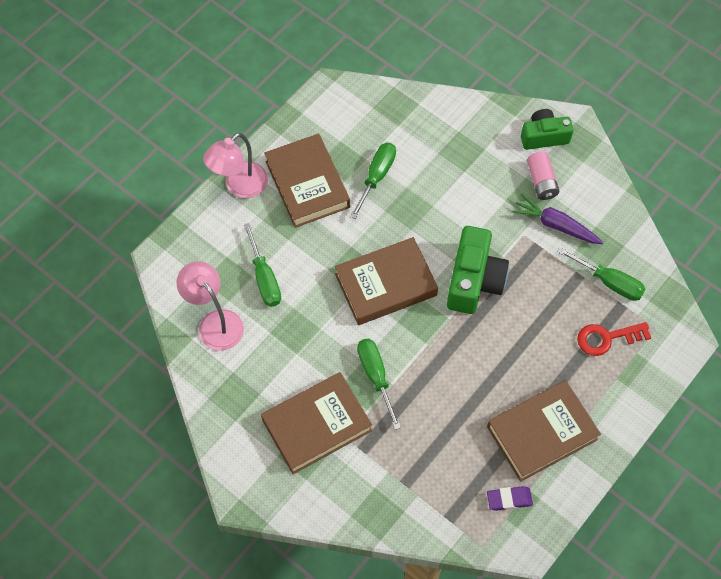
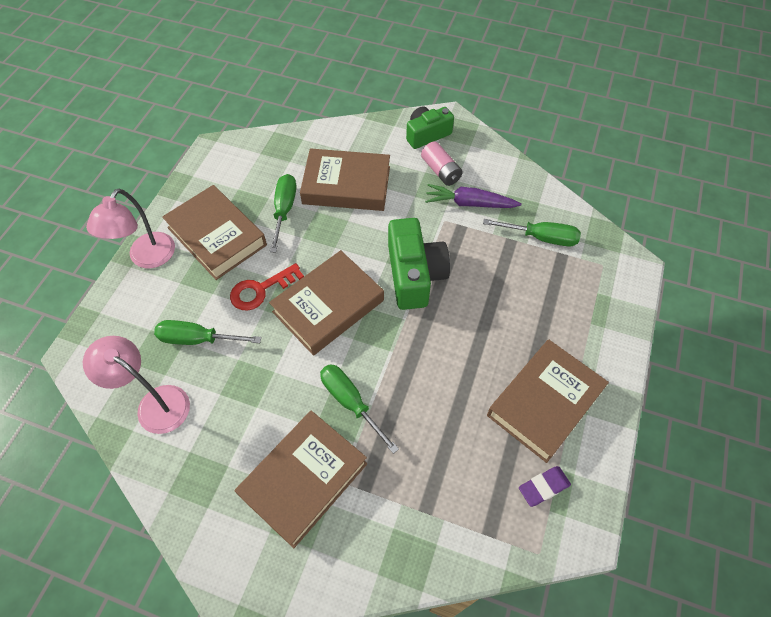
camera: 20 degrees left, 5 degrees down
(264, 278) = (198, 339): green screwdriver -> green screwdriver turned 135 degrees clockwise
(444, 168) = (346, 185): none -> brown book
(607, 338) = (563, 288): red key -> red key (261, 290)

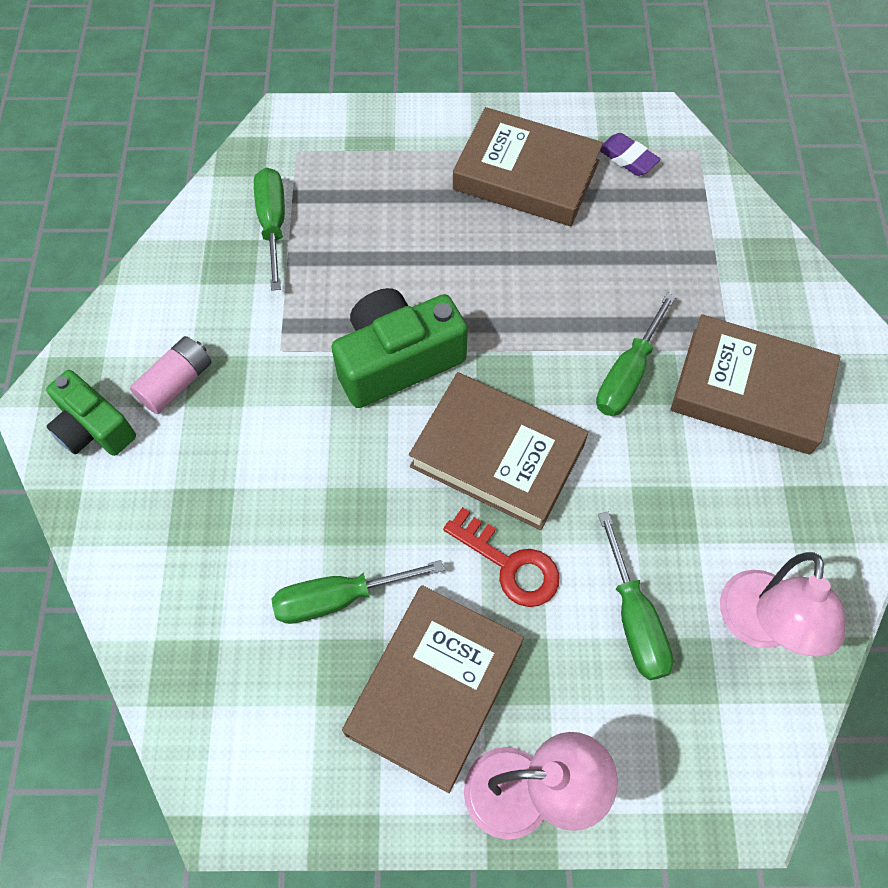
camera: 110 degrees left, 5 degrees up
(346, 185) = (250, 517): brown book -> none
(469, 203) = (235, 326): purple carrot -> none

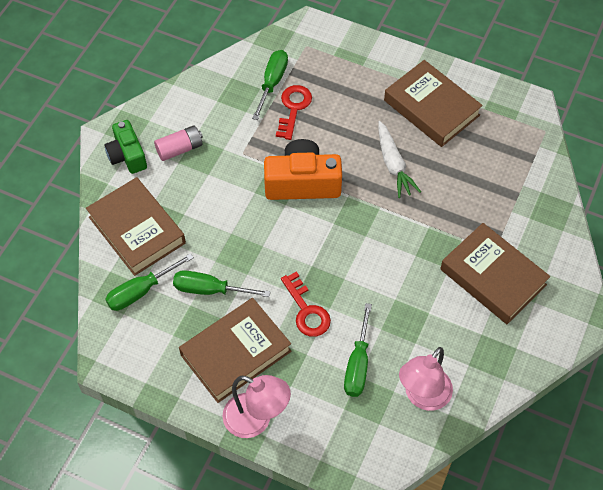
camera: 25 degrees right, 5 degrees down
(325, 251) = (293, 108): none -> red key
(397, 360) = (302, 183): green camera -> orange camera
(497, 455) = (330, 253): brown book -> brown book (137, 230)
(518, 279) = (393, 165): none -> white carrot
(627, 158) = (498, 120): purple eraser -> none
(628, 374) = (427, 240): green screwdriver -> green screwdriver (141, 291)

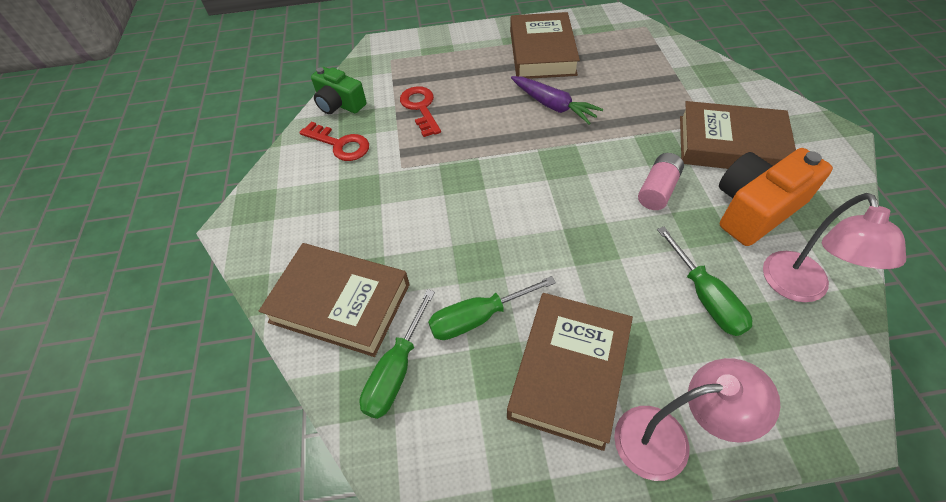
camera: 30 degrees left, 5 degrees down
(127, 155) = (273, 233): green camera -> green camera (339, 104)
(180, 149) = (331, 196): pink battery -> pink battery (658, 190)
(272, 83) = (382, 99): green screwdriver -> none
(302, 183) = (484, 161): orange camera -> orange camera (755, 209)
(306, 310) = (601, 275): red key -> red key (340, 144)
(393, 165) = (553, 106): white carrot -> purple carrot
(431, 108) = (542, 52): brown book -> brown book turned 75 degrees clockwise

